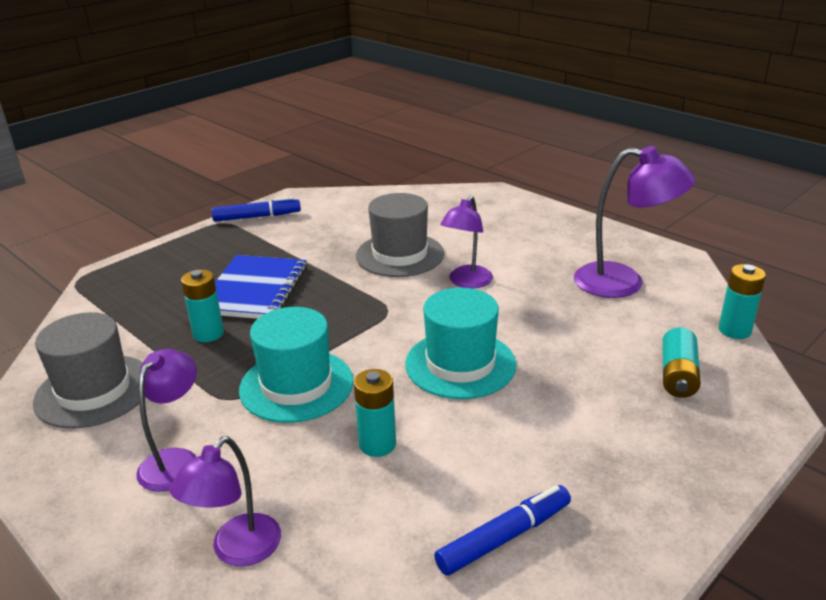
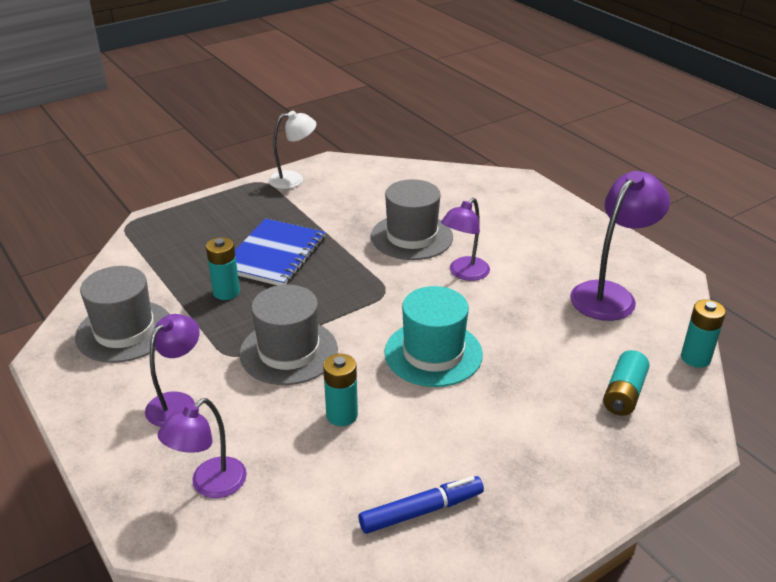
camera: 10 degrees right, 5 degrees up
(257, 217) = (293, 179): blue marker -> white lamp
(296, 385) = (288, 351): turquoise hat -> grey hat
(623, 282) = (610, 294): purple lamp -> purple lamp turned 75 degrees counterclockwise

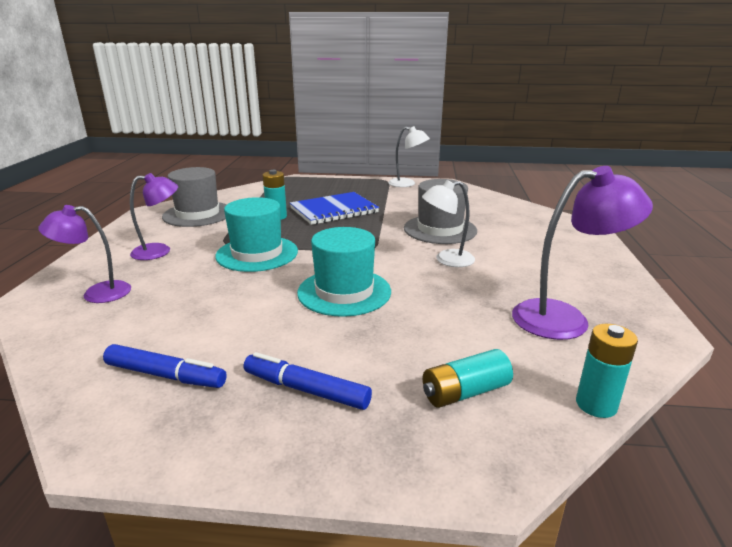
camera: 40 degrees right, 10 degrees down
(288, 351) = (257, 253): grey hat -> turquoise hat
(342, 415) = (225, 296): turquoise battery -> none
(464, 273) = (447, 260): purple lamp -> white lamp
(533, 455) = (306, 389): none -> blue marker

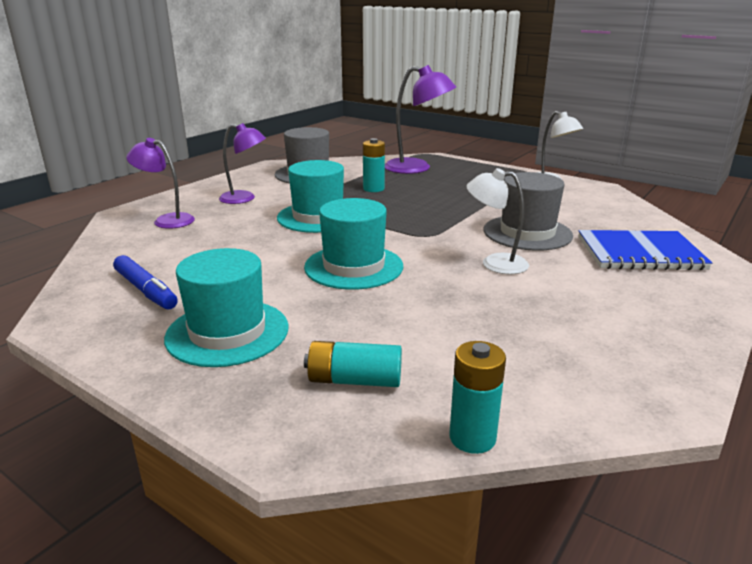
camera: 30 degrees right, 0 degrees up
(306, 389) = (227, 332): blue marker -> turquoise hat
(334, 210) = (436, 193): blue notebook -> blue notebook (639, 253)
(565, 318) = (554, 352): purple lamp -> purple lamp (417, 168)

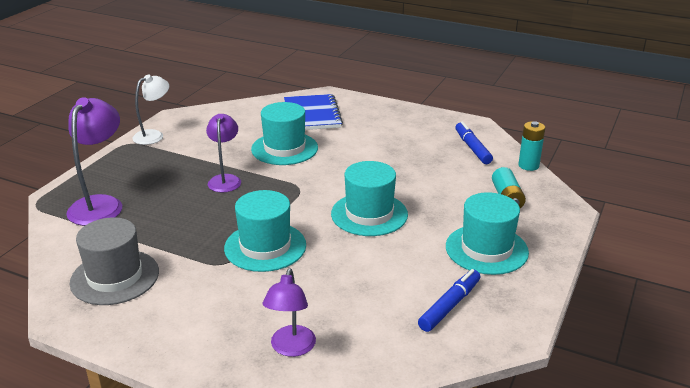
camera: 100 degrees left, 5 degrees up
(244, 198) = (211, 308): purple lamp -> purple lamp (225, 180)
(373, 189) = (175, 224): turquoise battery -> none
(495, 263) = (343, 161): white lamp -> none
(527, 233) = (284, 148): grey hat -> turquoise hat
(548, 378) = (472, 148): none -> blue marker

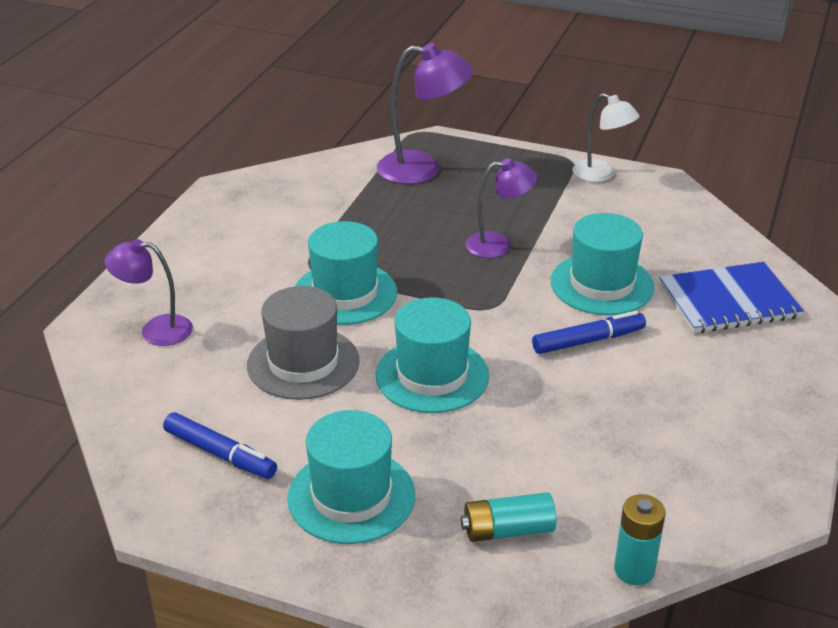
camera: 85 degrees right, 5 degrees up
(115, 277) = (283, 203): grey hat -> grey hat (303, 363)
(472, 148) = (679, 493): blue marker -> blue marker (588, 341)

